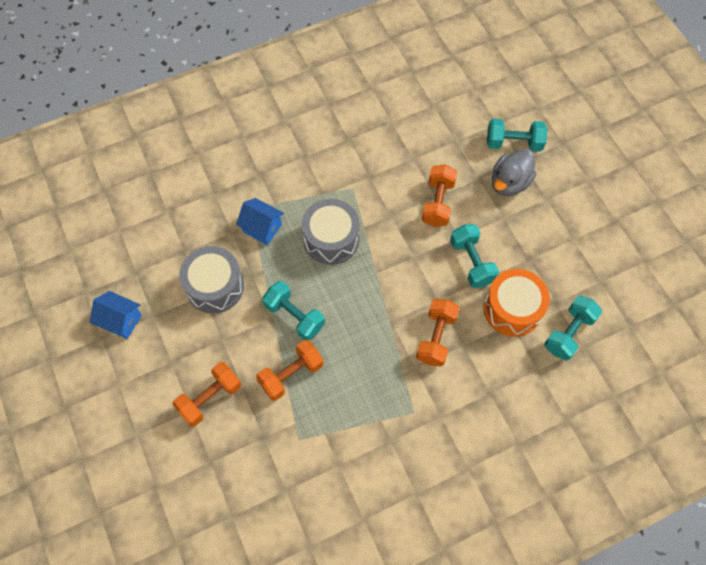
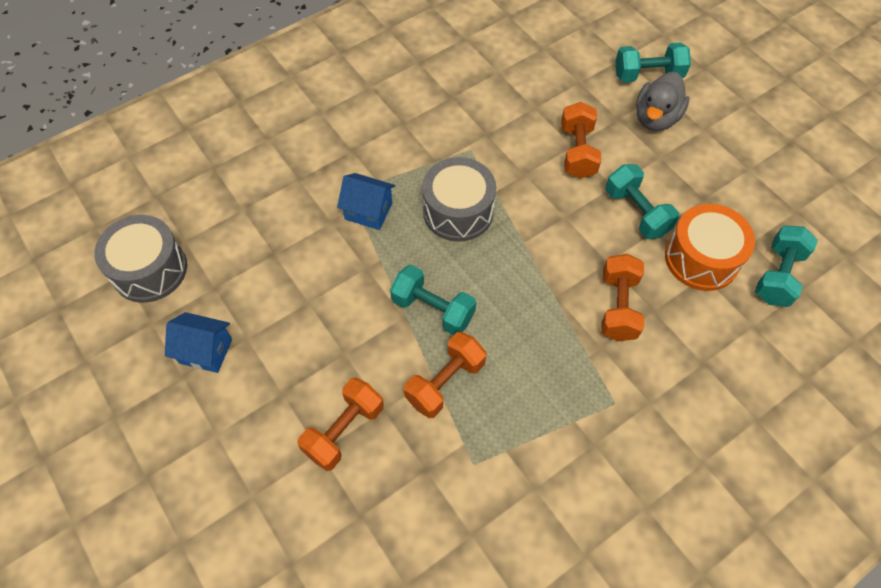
camera: 10 degrees left, 5 degrees down
(215, 286) = (322, 289): grey drum -> grey drum (149, 270)

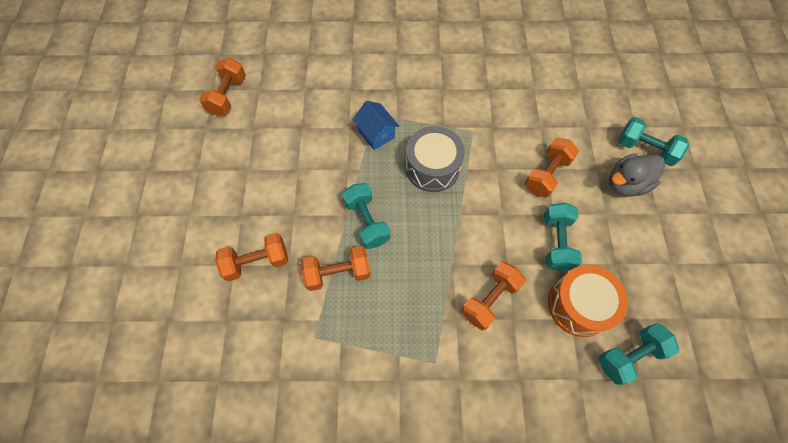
camera: 35 degrees right, 5 degrees up
(149, 270) = (228, 96): grey drum -> orange dumbbell
(205, 351) = (220, 163): blue house -> none

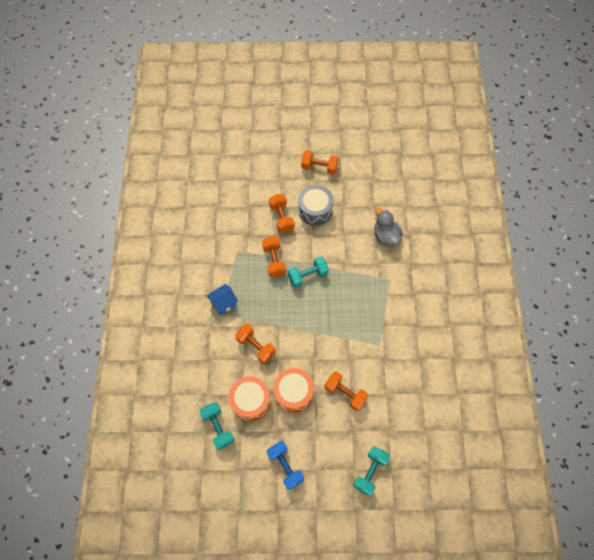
camera: 90 degrees right, 0 degrees up
(228, 96) = (398, 188): orange dumbbell -> orange dumbbell (319, 167)
(376, 134) = (373, 280): blue house -> blue house (223, 303)
(432, 167) = (348, 316): grey drum -> grey drum (315, 210)
(556, 242) = (293, 393): turquoise dumbbell -> orange drum
(625, 184) = (339, 450): grey duck -> grey duck (385, 236)
(663, 253) = (285, 466): none -> blue dumbbell

